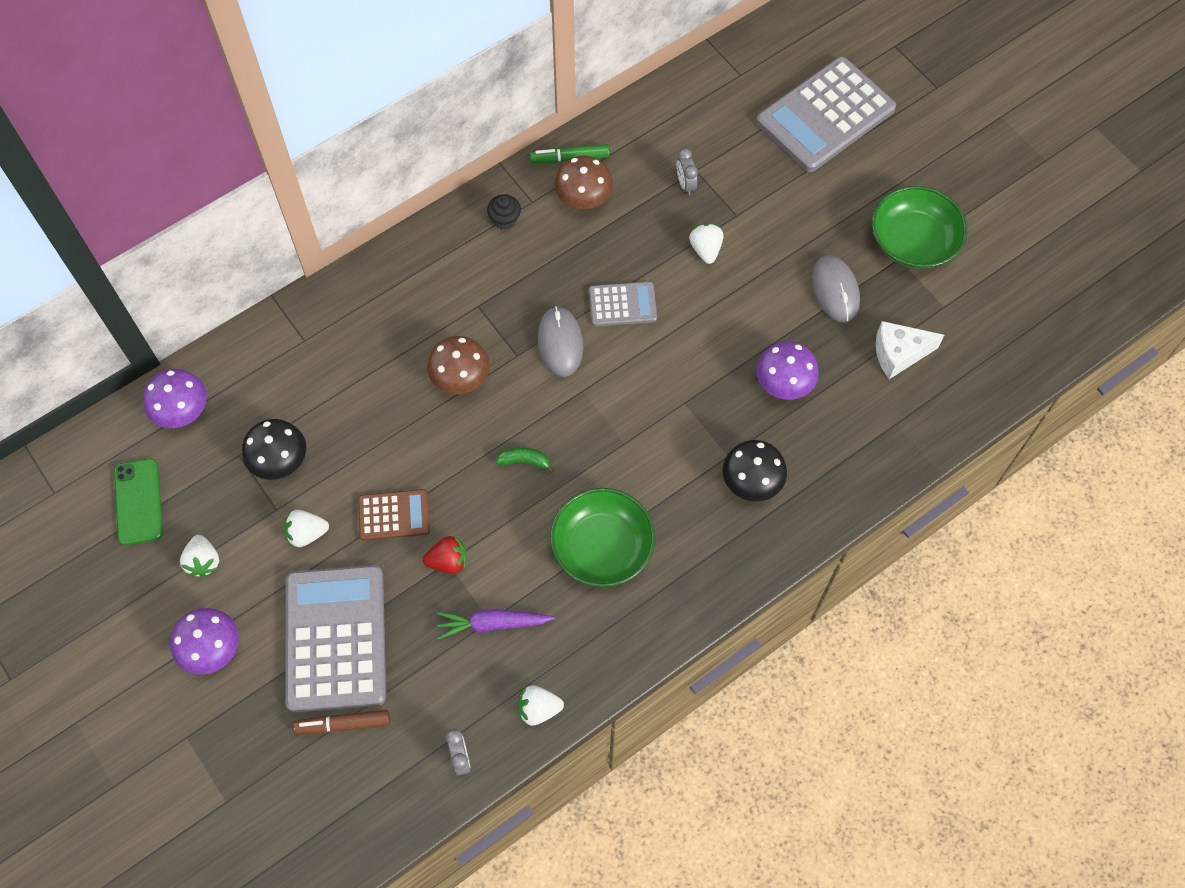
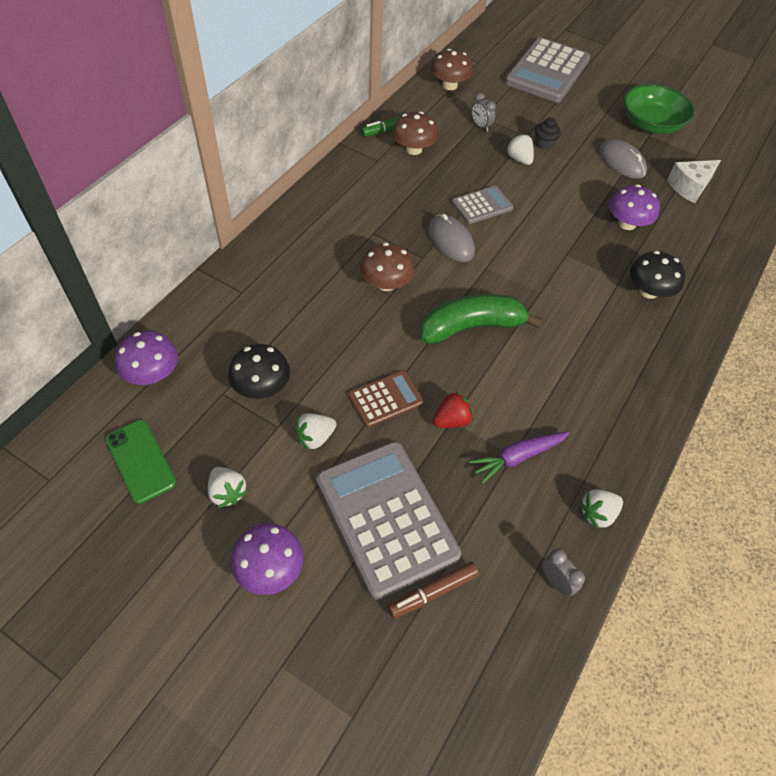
camera: 25 degrees left, 10 degrees down
(505, 220) = (363, 175): black cupcake -> black cupcake (544, 144)
(524, 461) = (471, 327): green banana -> green banana, size x2.38
(602, 547) = (570, 370): green bowl -> none
(681, 106) = (449, 85): none -> brown mushroom

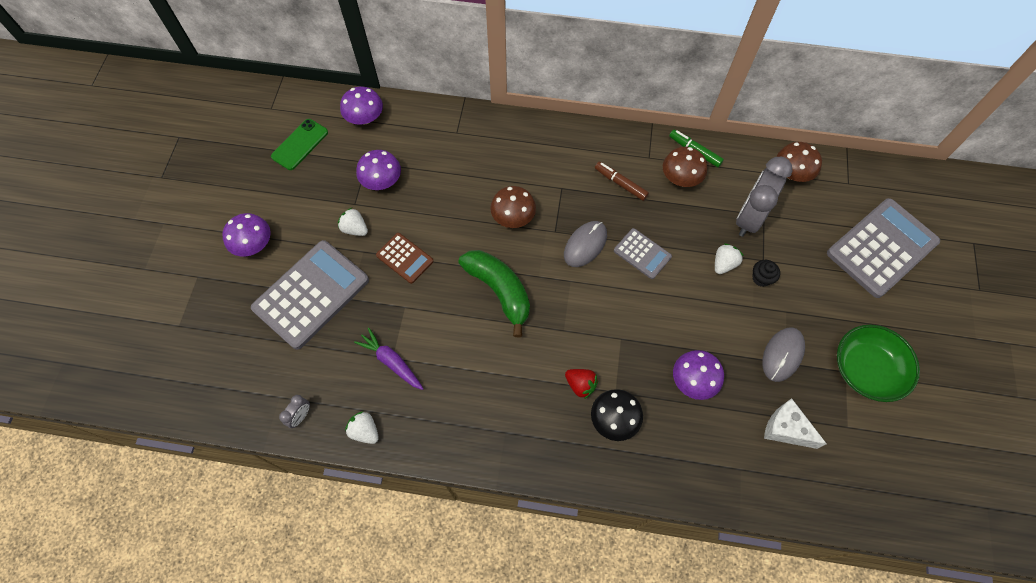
camera: 70 degrees right, 10 degrees up
(227, 492) = (296, 199): white strawberry -> none
(262, 386) = (382, 181): black mushroom -> purple mushroom
(433, 592) = (268, 341): brown marker -> brown marker (620, 183)
(452, 420) = (405, 307): red strawberry -> red strawberry (580, 385)
(480, 126) = (749, 218): grey clock -> grey clock, size x2.29
(547, 71) = (882, 248): grey calculator -> grey calculator turned 135 degrees clockwise

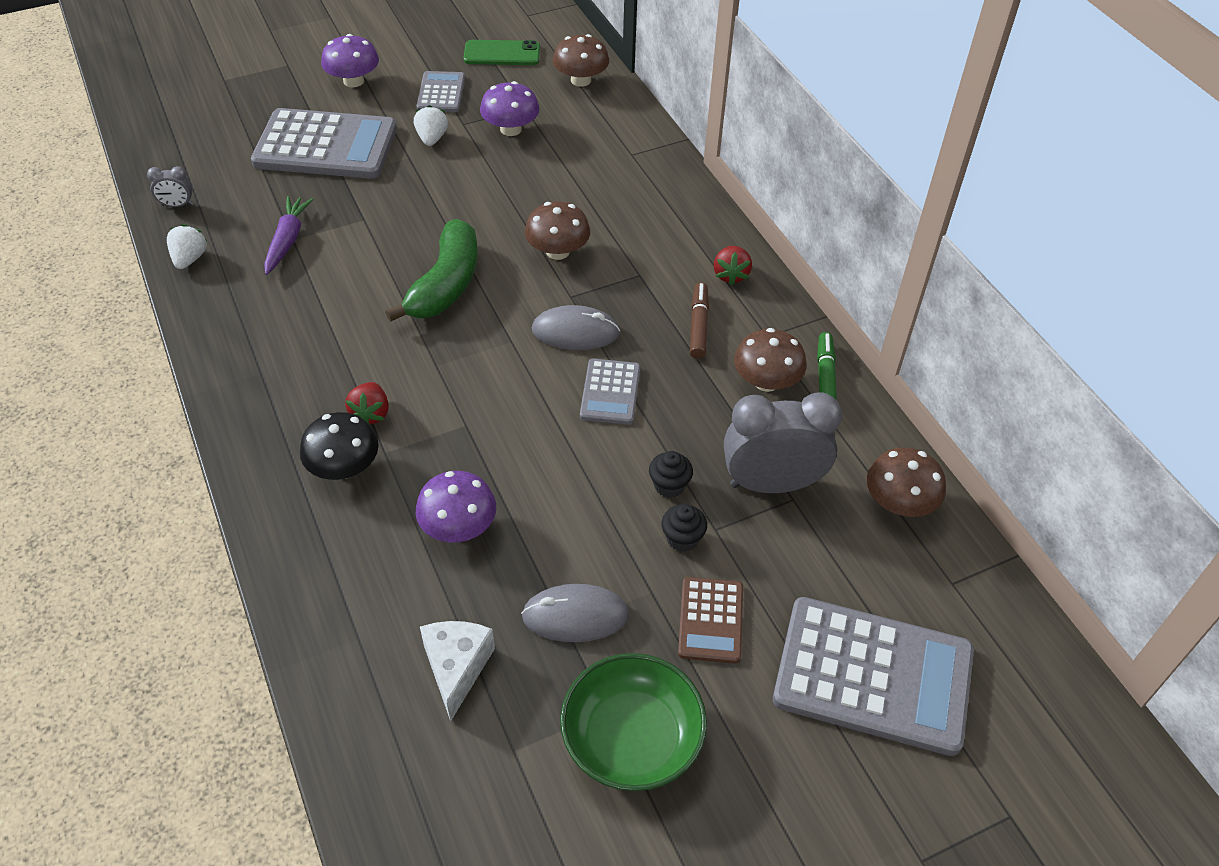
camera: 55 degrees right, 15 degrees down
(312, 200) = (441, 93): none -> grey calculator
(365, 118) = (581, 80): purple mushroom -> brown mushroom
(404, 258) = (426, 191): brown calculator -> brown calculator (710, 620)
(592, 146) = (730, 275): none -> red strawberry
(723, 264) = (669, 485): white strawberry -> black cupcake

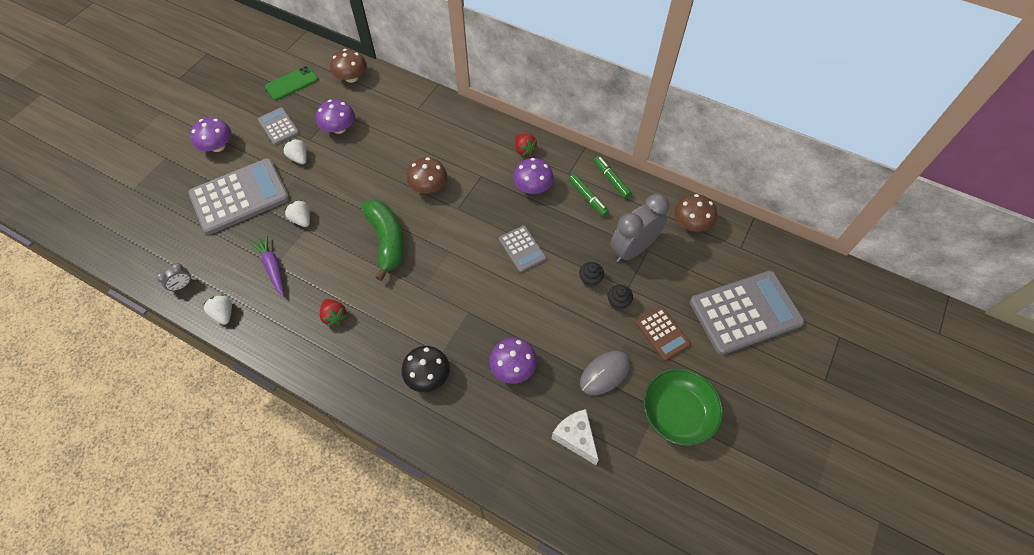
camera: 35 degrees left, 10 degrees up
(370, 206) = (302, 219): none -> white strawberry
(371, 414) = (414, 337): red strawberry -> red strawberry (334, 316)
(575, 332) = (477, 227): grey mouse -> none
(698, 325) = (533, 187): brown marker -> purple mushroom
(766, 381) = (587, 198): brown mushroom -> green marker

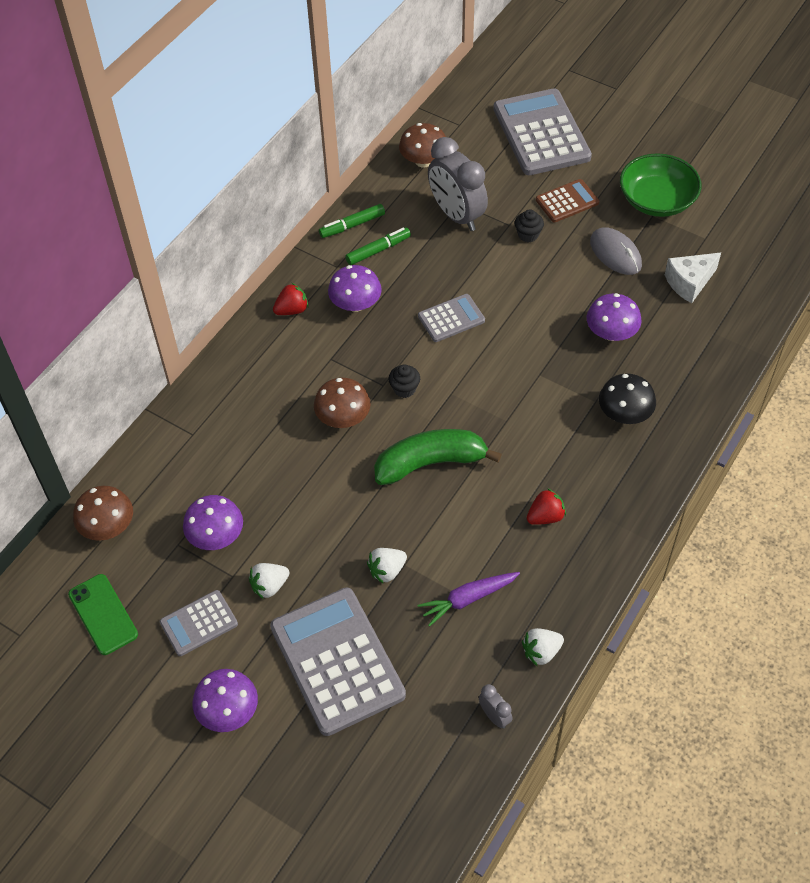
camera: 85 degrees left, 5 degrees down
(590, 280) = (497, 257): black cupcake -> black cupcake (404, 389)

